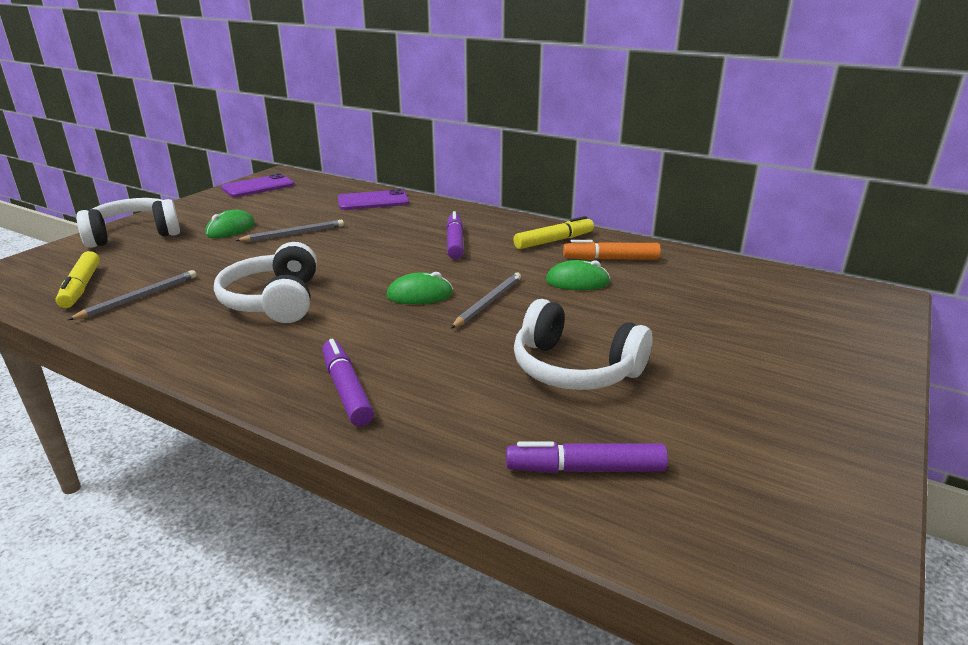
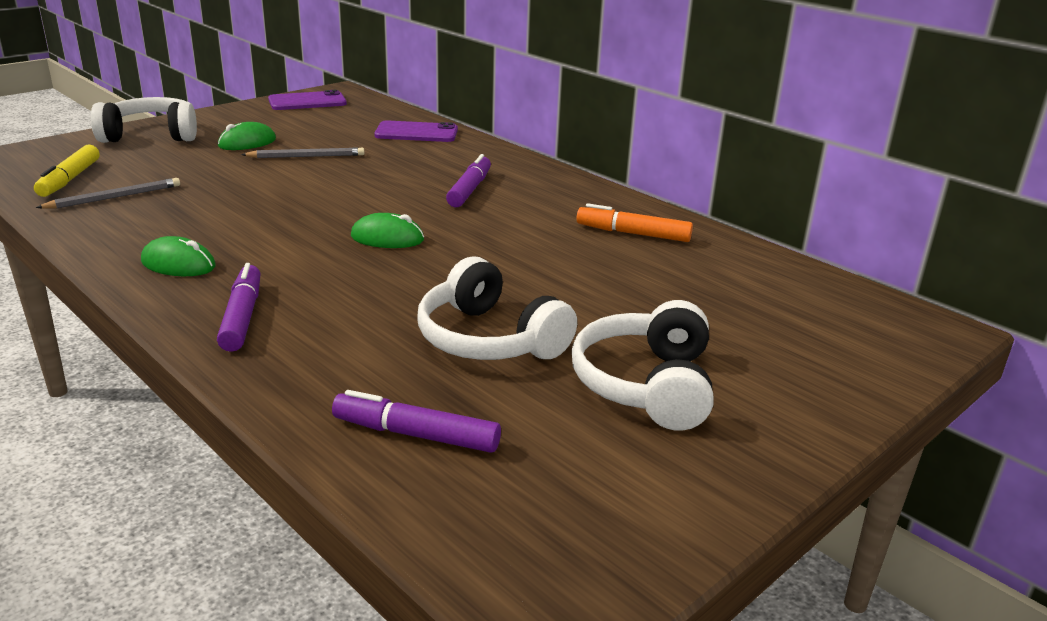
camera: 15 degrees right, 0 degrees up
(274, 301) = (237, 221): white headphones -> white headphones (646, 385)
(488, 302) = (453, 257): grey pencil -> none
(554, 241) = (584, 204): yellow marker -> none
(577, 282) = (571, 252): green mouse -> green mouse (178, 264)

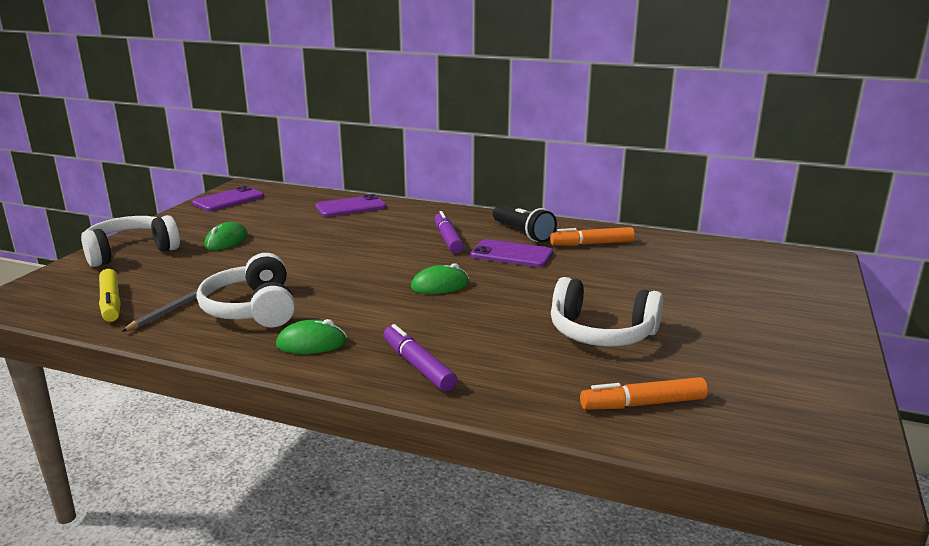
camera: 25 degrees left, 5 degrees down
(306, 156) = (291, 241): grey pencil -> none
(416, 434) = (642, 404): purple marker -> orange marker
(517, 223) = (511, 254): none -> purple phone
(566, 202) = (523, 233): none -> black flashlight
(646, 385) = (725, 333): white headphones -> white headphones (252, 309)

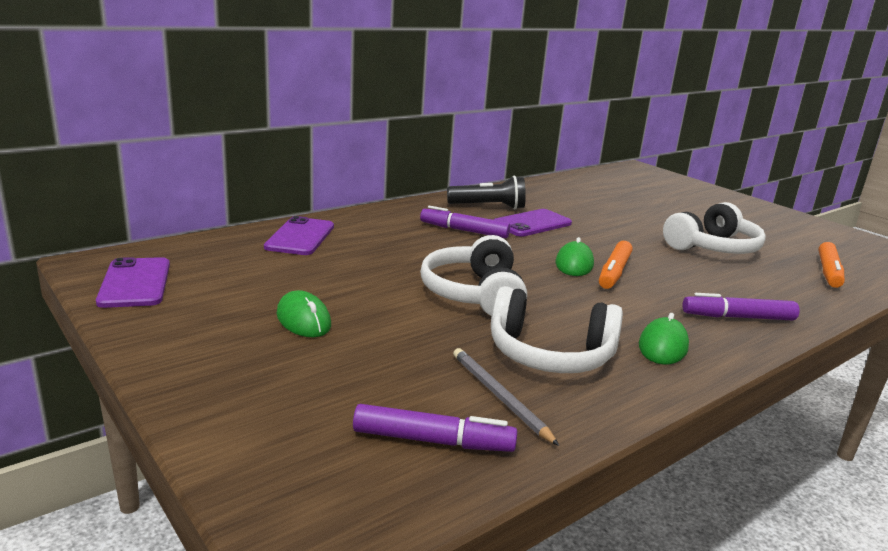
camera: 60 degrees left, 0 degrees up
(111, 303) = (433, 441): yellow marker -> purple marker
(131, 252) = (239, 390): white headphones -> white headphones (474, 294)
(592, 244) = (542, 198): orange marker -> orange marker (614, 272)

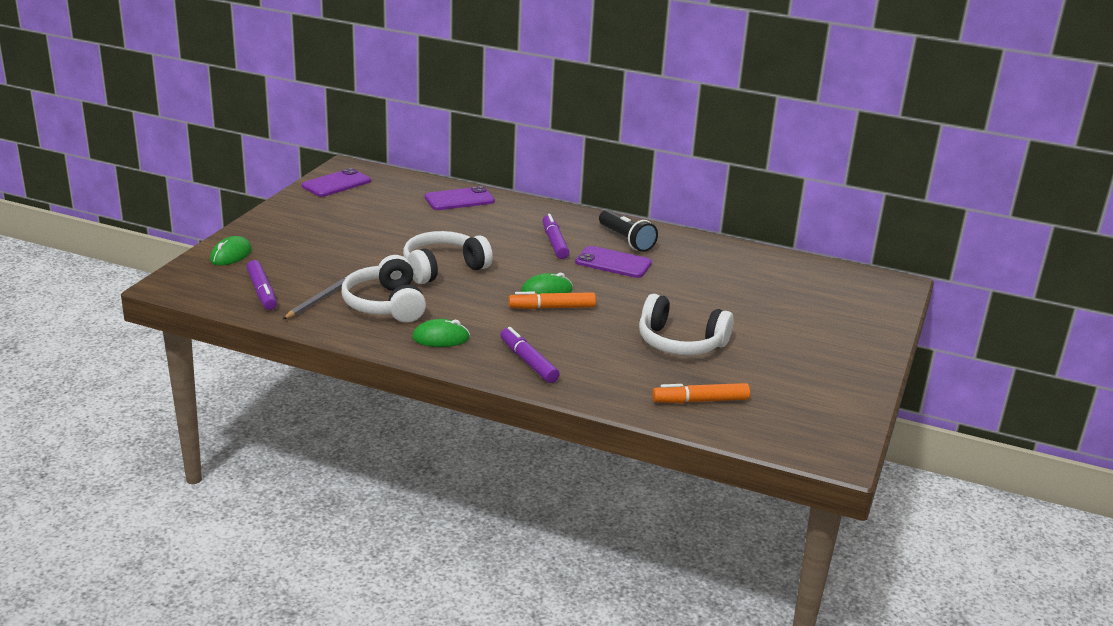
camera: 60 degrees right, 5 degrees up
(303, 320) = (346, 233): green mouse -> green mouse (231, 255)

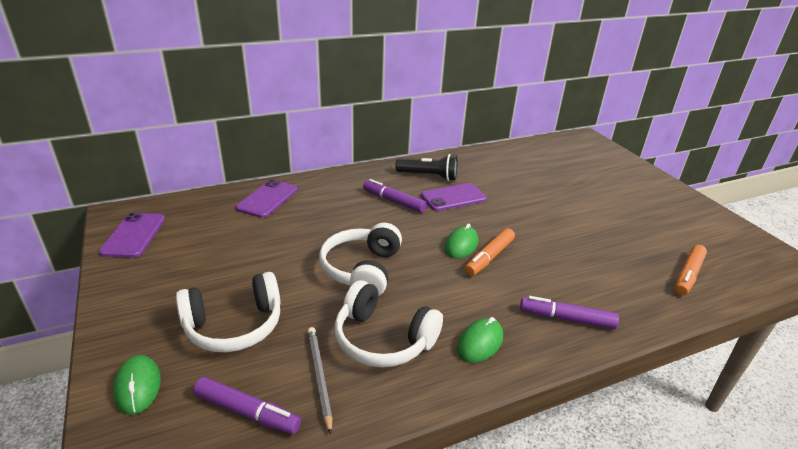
camera: 45 degrees left, 5 degrees up
(680, 343) = (595, 236): white headphones -> white headphones (234, 326)

